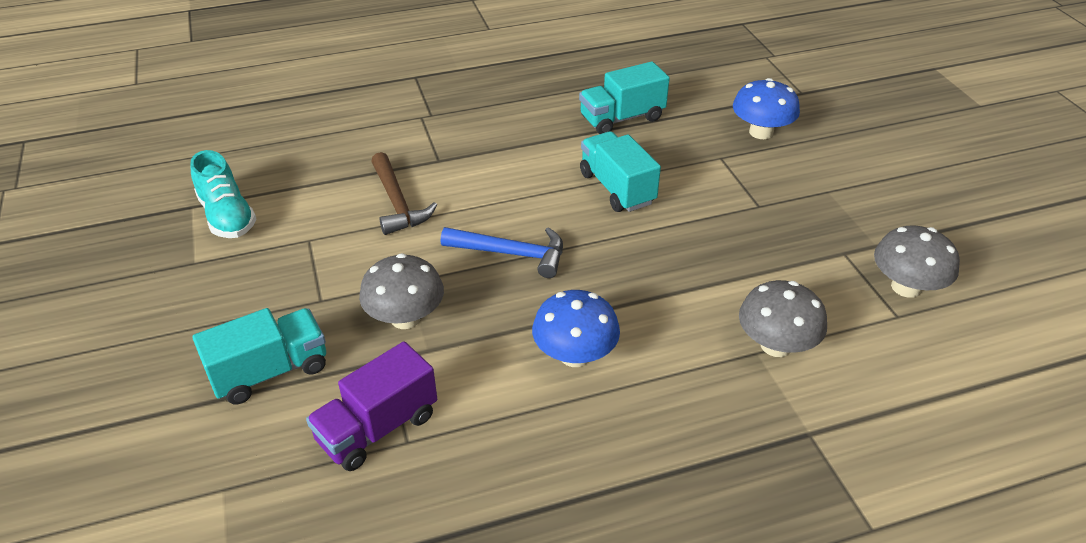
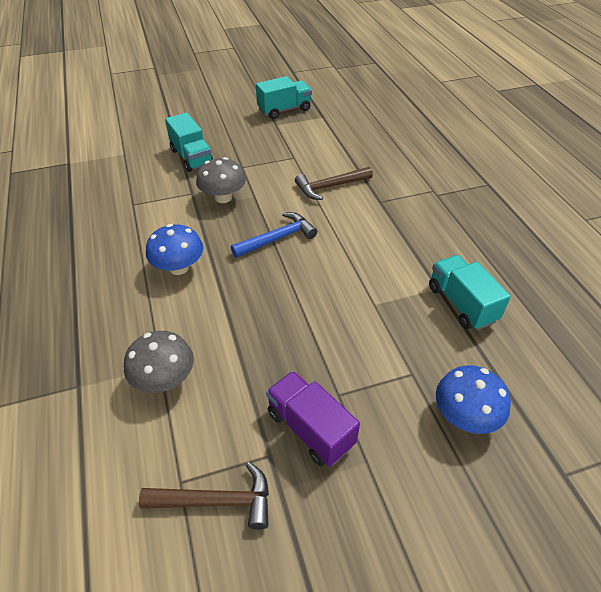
camera: 90 degrees right, 5 degrees up
(227, 216) = (314, 129): turquoise shoe -> none
(377, 428) = (144, 194): purple truck -> purple truck (310, 428)
(511, 254) = (277, 238): blue hammer -> blue hammer turned 135 degrees counterclockwise
(617, 188) = (355, 295): turquoise truck -> turquoise truck (284, 110)
(906, 287) = (216, 501): grey mushroom -> brown hammer

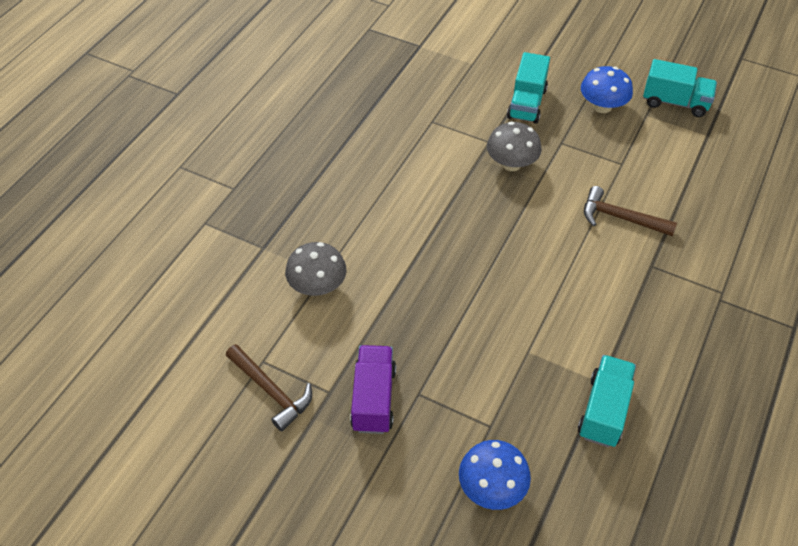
camera: 45 degrees right, 5 degrees up
(179, 267) = (411, 205): blue mushroom -> blue mushroom (602, 106)
(277, 238) = (515, 235): blue hammer -> none

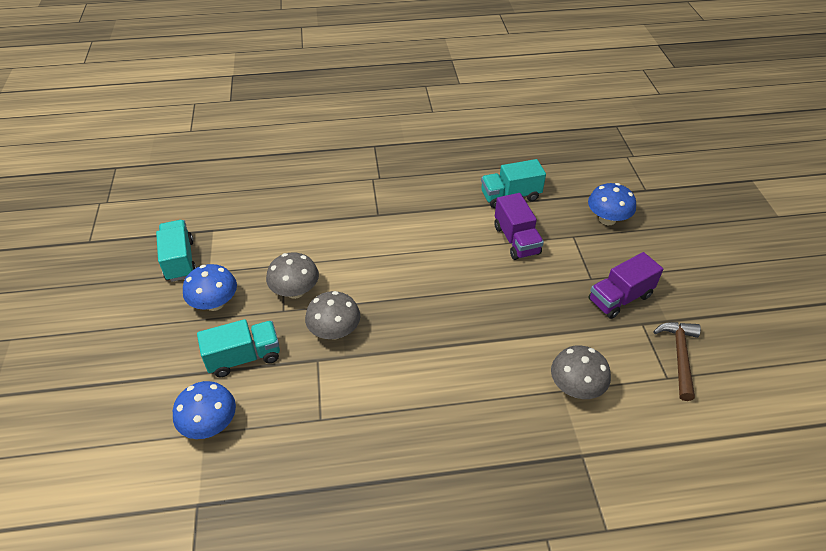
camera: 125 degrees left, 5 degrees down
(477, 68) = (210, 424): none -> blue mushroom
(524, 365) = (516, 240): none -> purple truck
(580, 158) = (295, 291): none -> grey mushroom
(620, 218) = (344, 244): brown hammer -> none

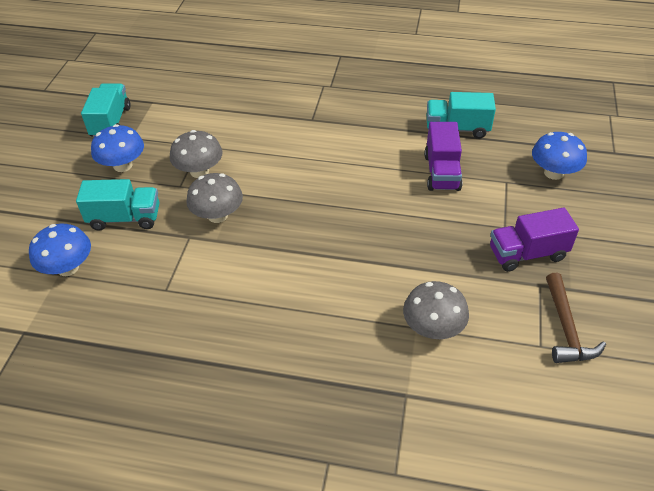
camera: 20 degrees right, 0 degrees up
(679, 356) = (566, 328): brown hammer -> brown hammer turned 150 degrees clockwise

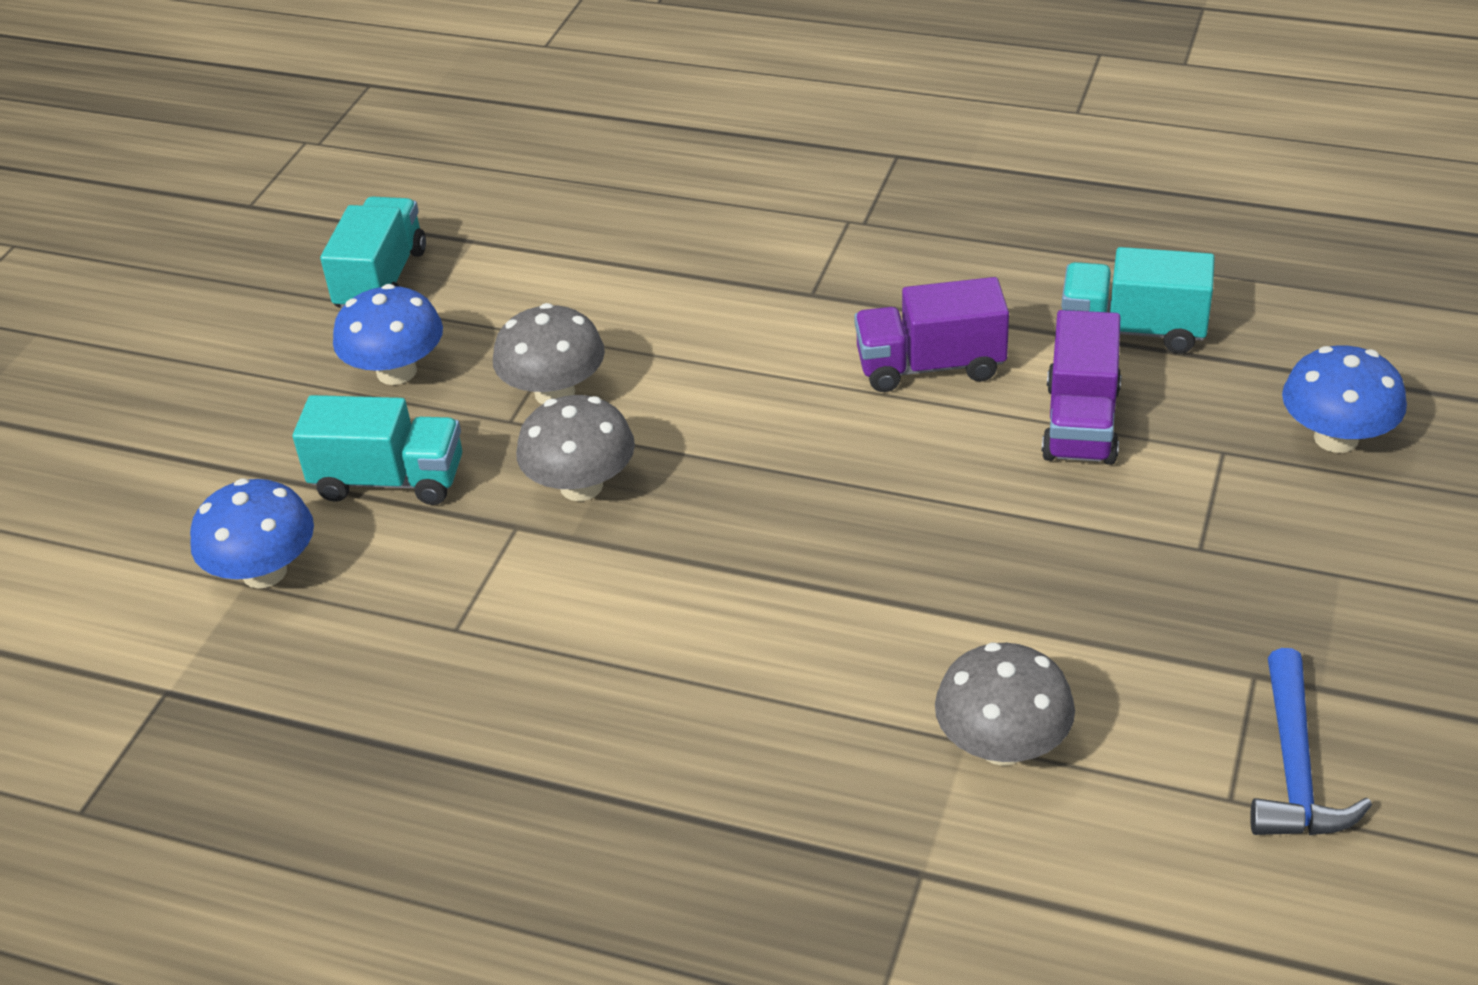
camera: 10 degrees right, 5 degrees down
(527, 254) = (1239, 608): purple truck -> purple truck (930, 366)
(566, 328) = (1294, 767): brown hammer -> blue hammer

